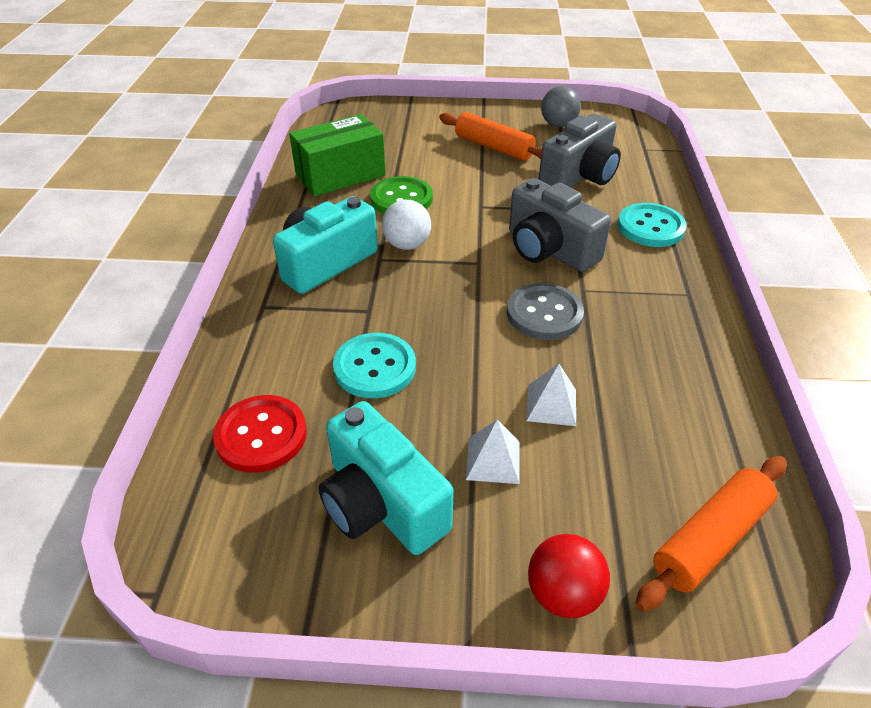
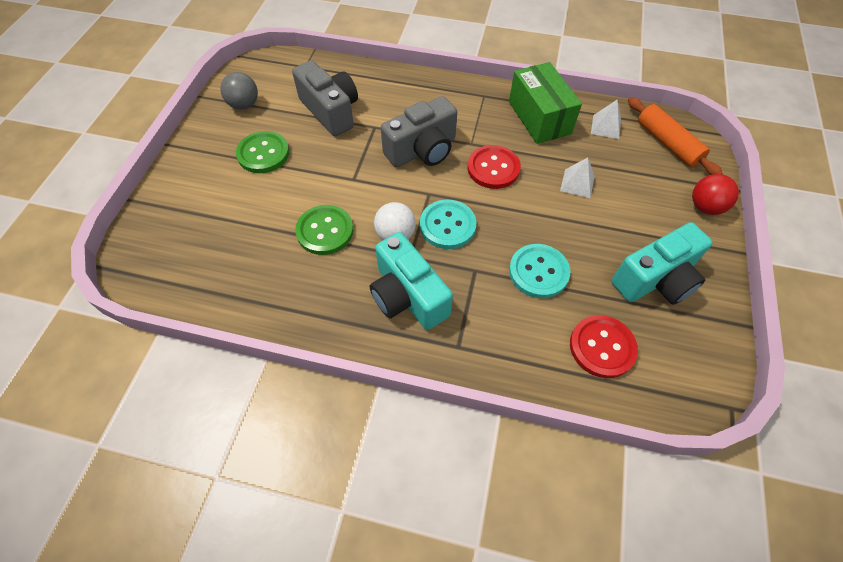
camera: 80 degrees left, 15 degrees up
(340, 175) = (266, 275): green box -> green box (539, 117)
(493, 460) = (621, 219): white pyramid -> white pyramid (606, 127)
(494, 147) = (263, 153): orange rolling pin -> green button
(544, 313) = (493, 168): grey button -> red button
(650, 227) = (409, 92): turquoise button -> turquoise button (447, 225)

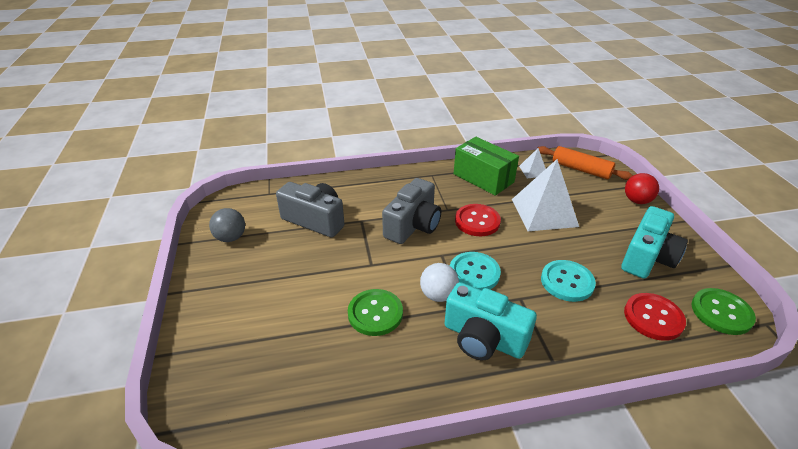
camera: 25 degrees left, 20 degrees down
(263, 153) = (275, 270): green button -> green button (721, 312)
(577, 183) = (544, 212): white pyramid -> white pyramid, size x2.08

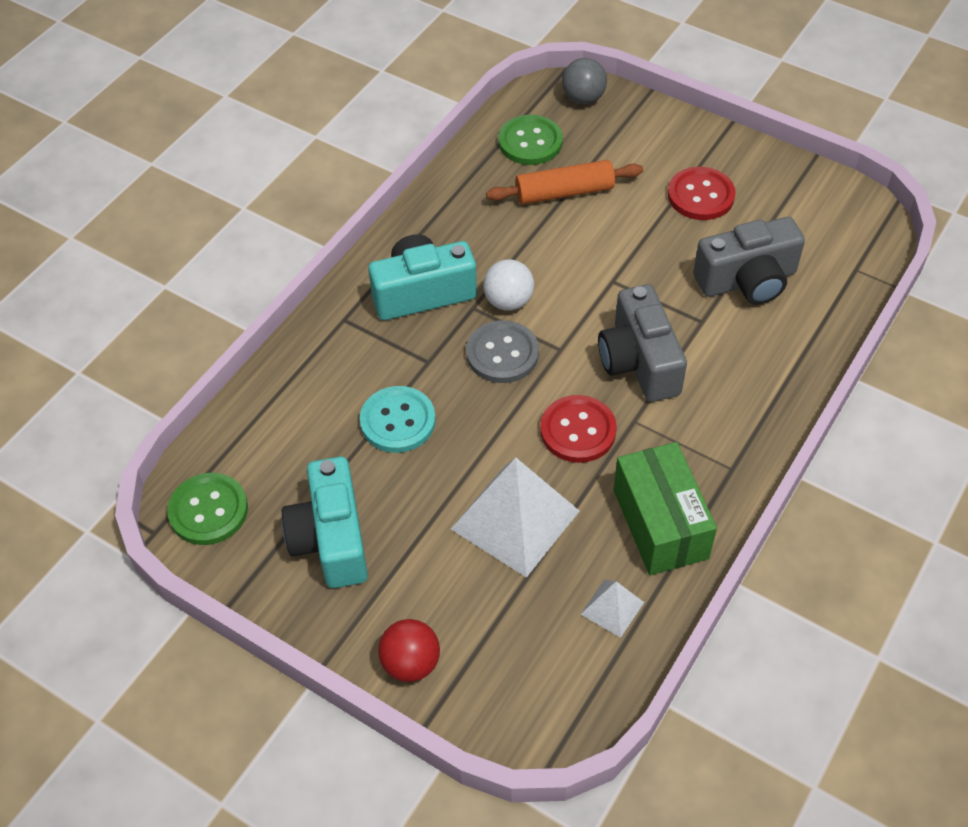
camera: 135 degrees right, 15 degrees up
(231, 237) = (785, 196): grey ball -> grey ball (583, 98)
(375, 313) = (541, 240): green button -> green button (530, 142)
(474, 273) = (502, 354): turquoise button -> grey button
(483, 178) = (660, 523): green box -> green box turned 75 degrees clockwise
(581, 169) = (548, 681): orange rolling pin -> orange rolling pin (564, 192)
(653, 317) = (278, 444): red button -> red button (700, 195)

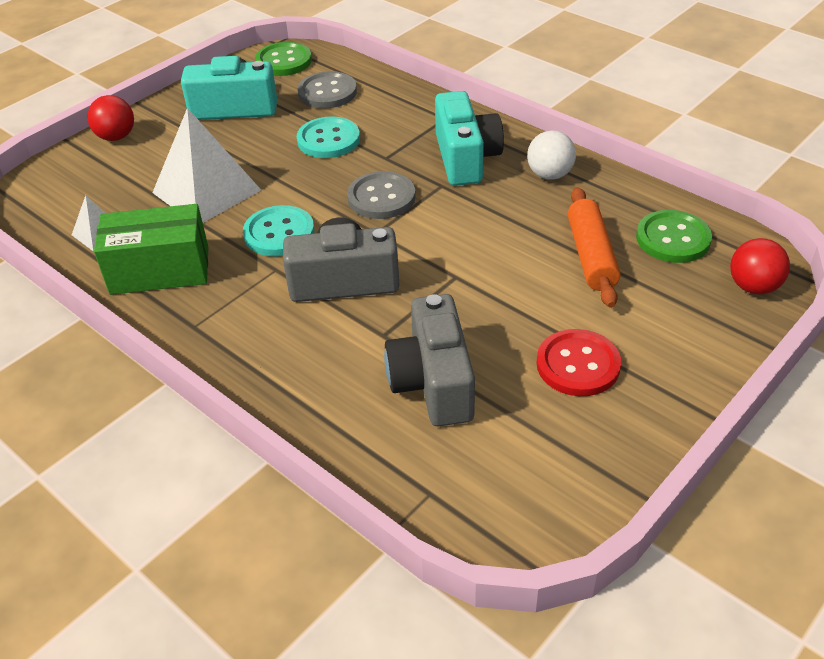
camera: 100 degrees right, 10 degrees down
(290, 443) = (327, 92): none -> grey button
(508, 301) = (444, 206): white ball -> white ball (549, 175)
(578, 430) = (279, 233): red button -> turquoise button
(583, 98) = (753, 287): grey ball -> red ball

